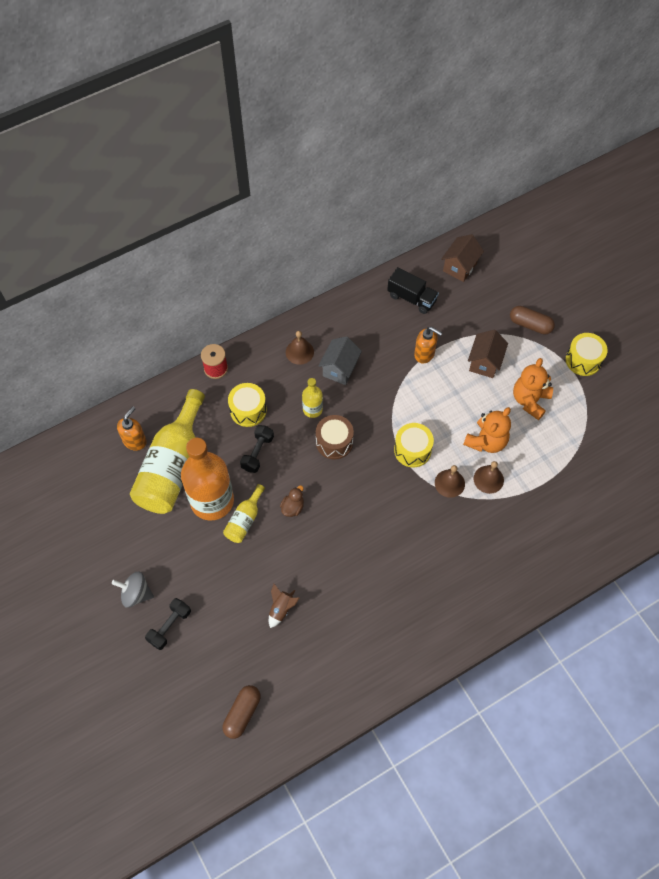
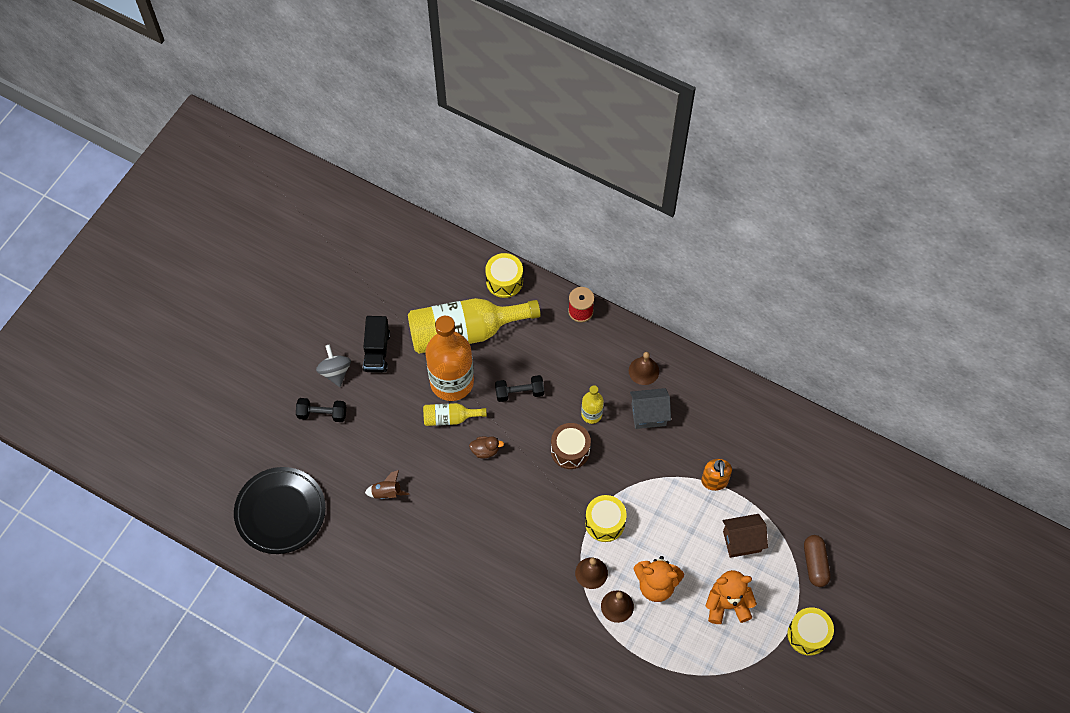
camera: 60 degrees right, 0 degrees up
(135, 441) = (470, 289): orange soap dispenser -> none
(242, 713) = (280, 512): brown capsule -> black plate
(248, 410) = (556, 361): yellow drum -> yellow drum (504, 281)
(411, 298) = (769, 438): black truck -> black truck (377, 351)
(460, 267) = (837, 464): brown house -> none

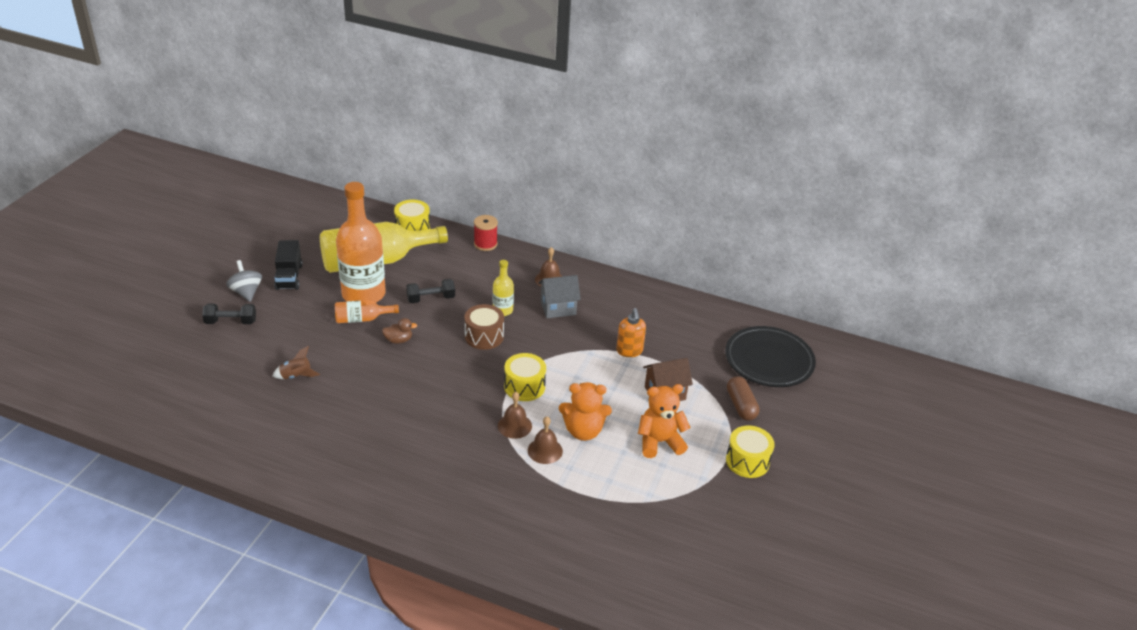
camera: 10 degrees left, 25 degrees down
(280, 512) = (179, 397): black plate -> black plate (769, 360)
(450, 418) = (362, 319): yellow bottle -> orange bottle

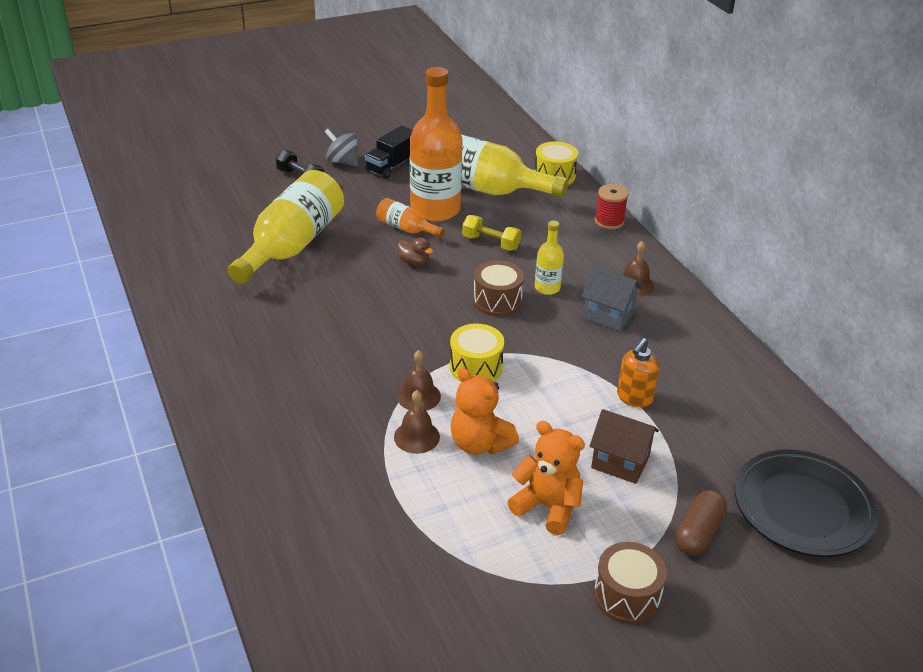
camera: 45 degrees right, 0 degrees up
(246, 292) = (342, 162): grey spinning top -> grey spinning top turned 75 degrees counterclockwise
(296, 376) = (292, 245): brown rocket -> yellow bottle
(431, 299) = (491, 243): black dumbbell -> yellow dumbbell
(747, 461) = (626, 596): yellow drum -> brown drum

